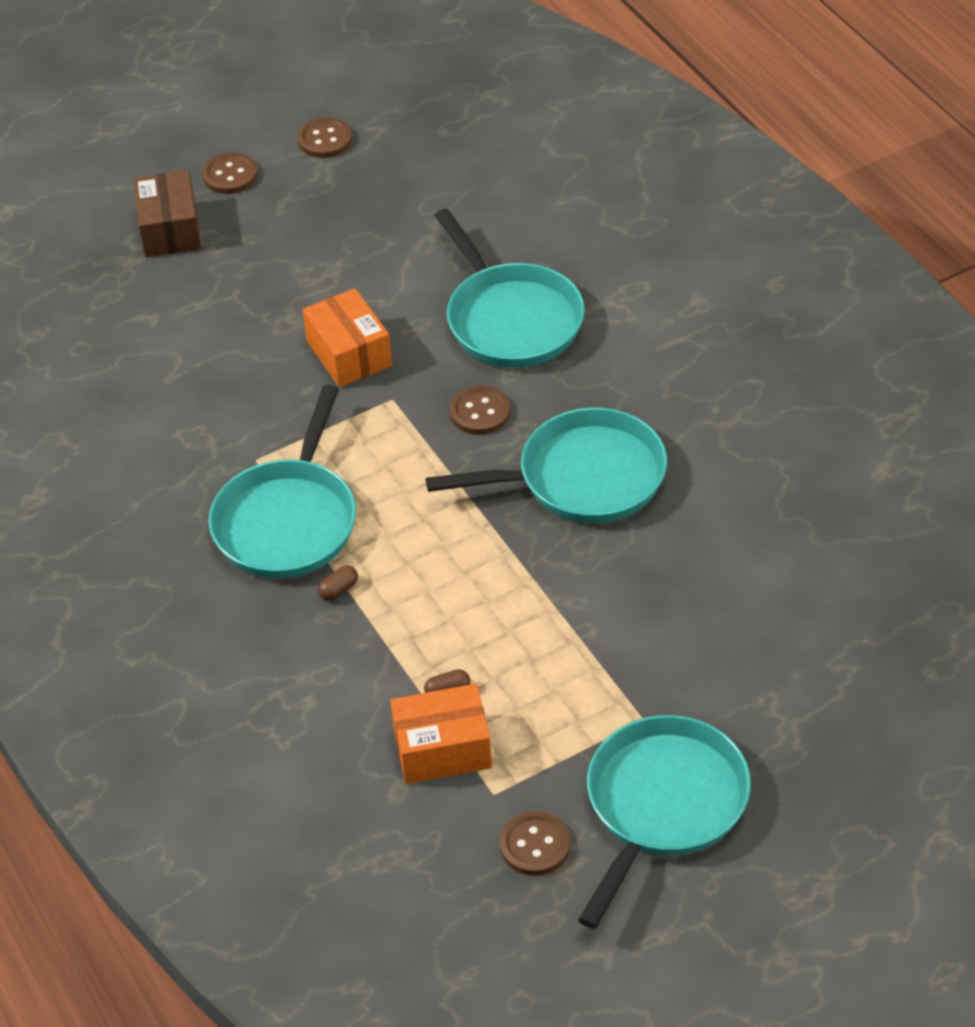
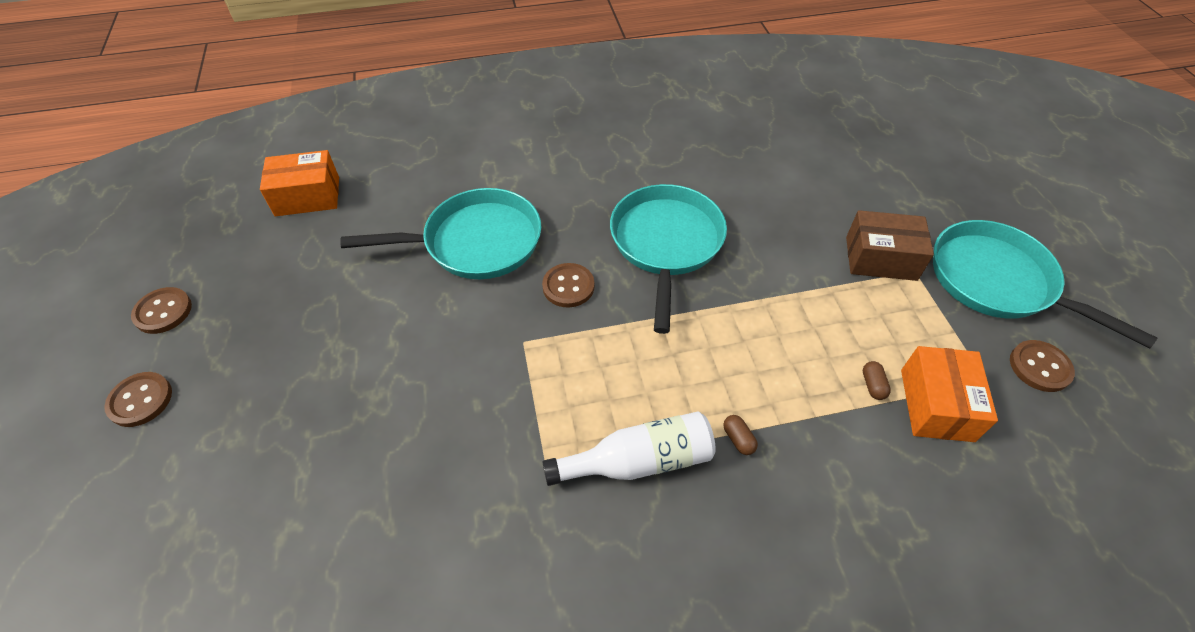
camera: 75 degrees left, 5 degrees up
(170, 229) = (171, 476): brown box -> brown box (880, 258)
(288, 520) = (638, 461): turquoise pan -> white bottle
(349, 353) = (449, 360): orange box -> orange box (307, 196)

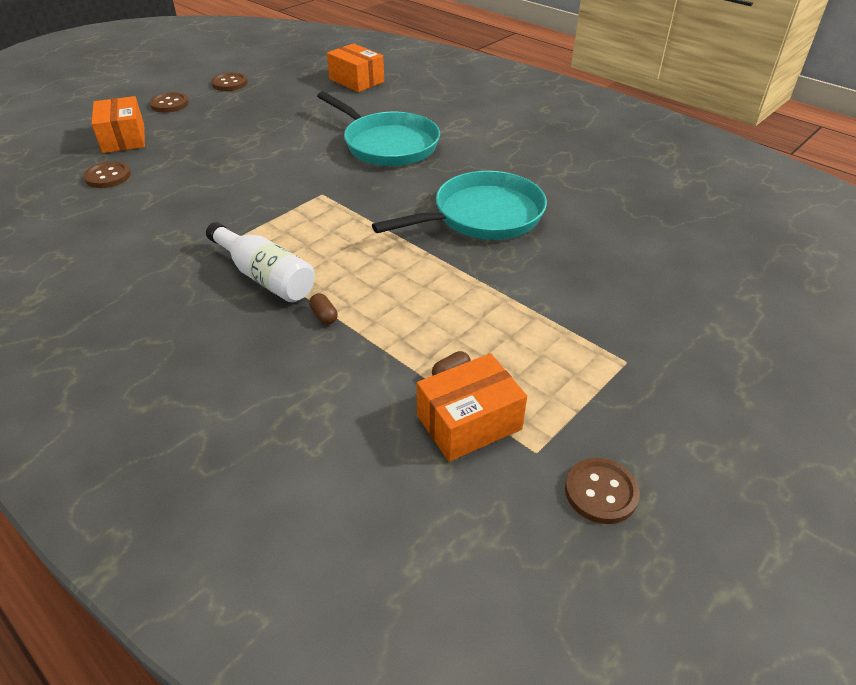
camera: 55 degrees right, 10 degrees down
(179, 492) = (123, 138): none -> orange box
(568, 286) = (389, 192): brown button -> brown button (108, 176)
(738, 439) = (324, 316): brown capsule -> brown capsule turned 60 degrees counterclockwise
(880, 258) = (616, 334): brown box -> none
(998, 281) = (691, 428): turquoise pan -> none

